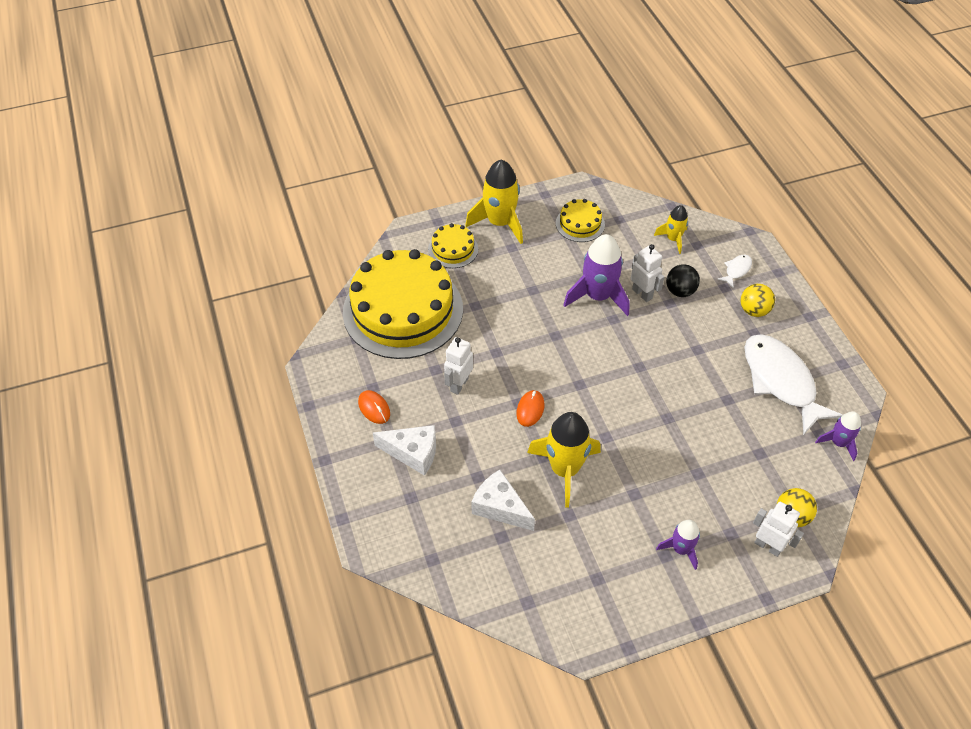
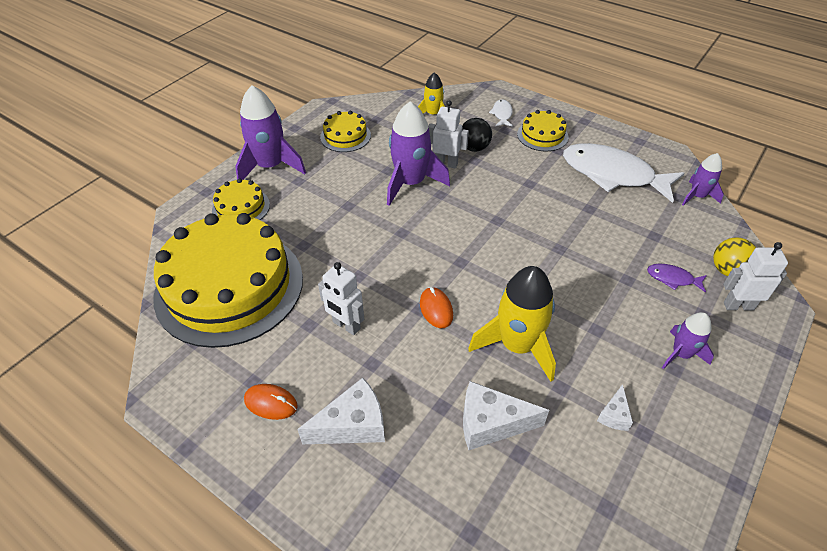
camera: 35 degrees left, 5 degrees down
(459, 384) = (346, 325): white robot -> white robot turned 45 degrees counterclockwise
(500, 223) = (271, 166): yellow rocket -> purple rocket
(588, 555) = (614, 415): none -> white cheese
(736, 494) = (672, 279): none -> purple fish
(754, 310) = (542, 135): yellow ball -> yellow cake

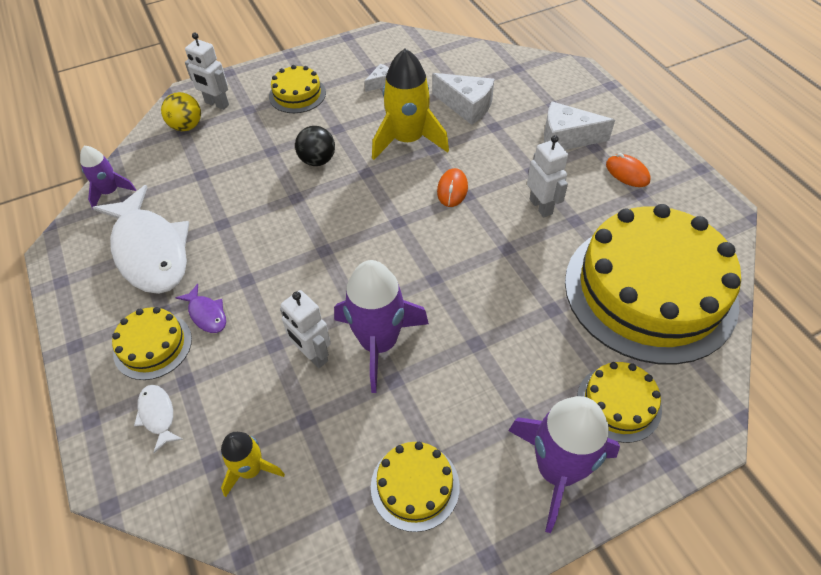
camera: 150 degrees left, 5 degrees up
(474, 148) = (255, 366): black ball -> black ball (317, 160)
(502, 114) = (158, 415): white fish -> white fish turned 120 degrees clockwise
(672, 279) = (236, 137): purple fish -> purple fish (206, 314)
(681, 354) = (297, 94): purple rocket -> yellow cake

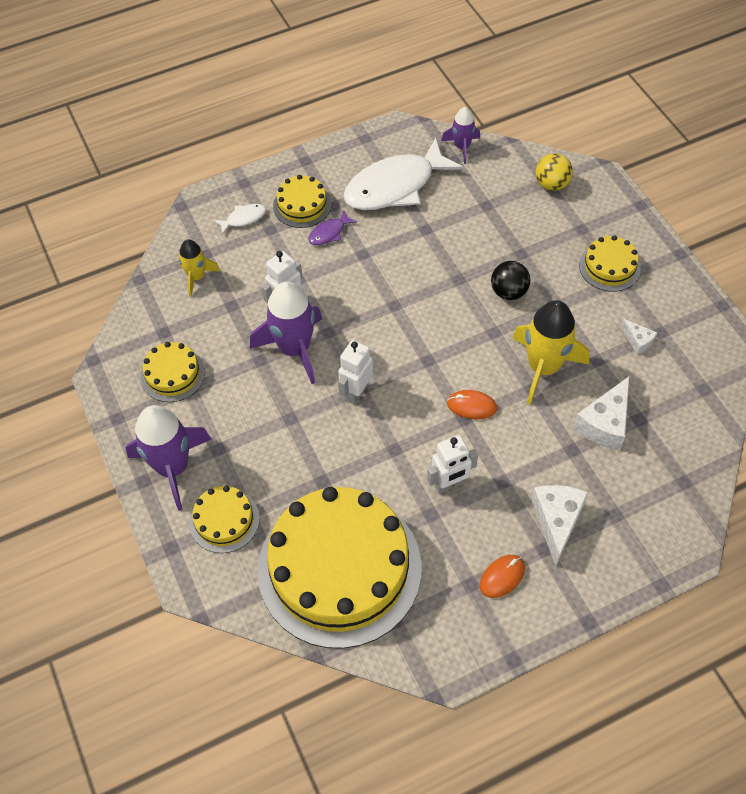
camera: 90 degrees right, 5 degrees up
(216, 104) = (587, 202): white robot -> white robot (356, 392)

